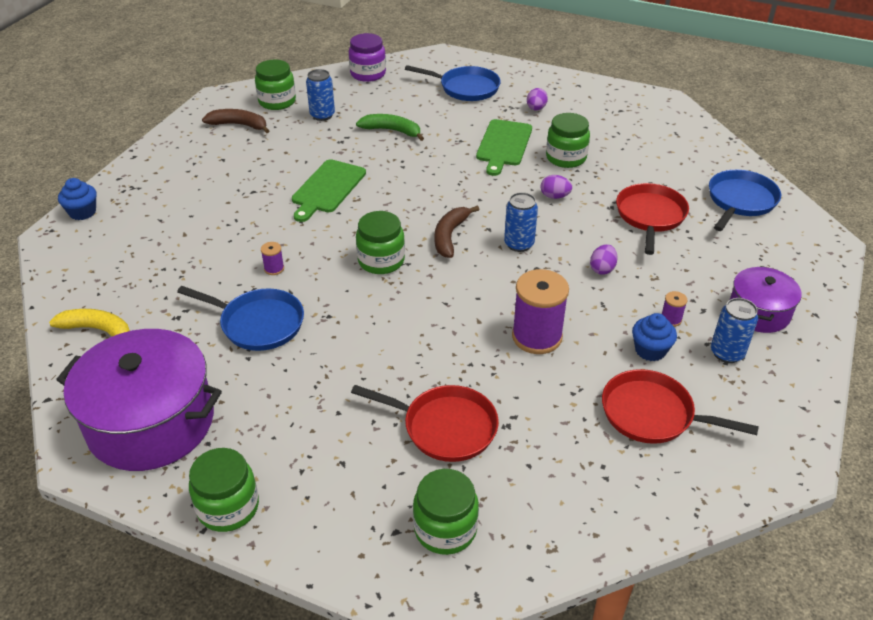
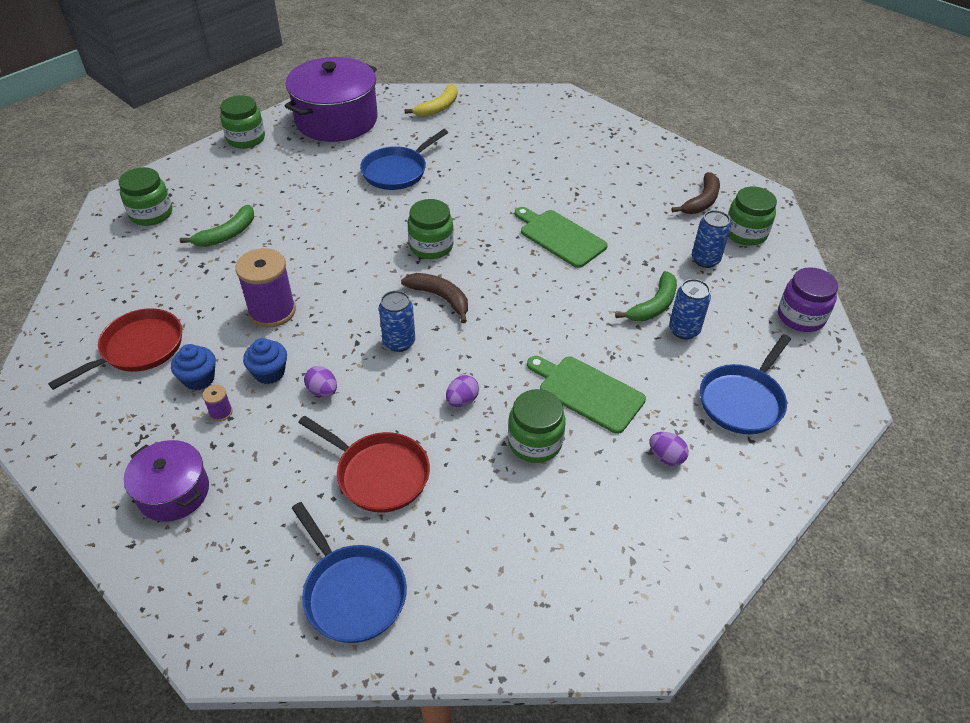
camera: 110 degrees right, 5 degrees up
(82, 212) = (587, 109): blue cupcake -> blue cupcake (269, 373)
(274, 269) = (457, 188): purple spool -> none
(444, 427) = (227, 234): red pan -> green banana
(727, 353) = (150, 433): blue can -> blue can (684, 330)

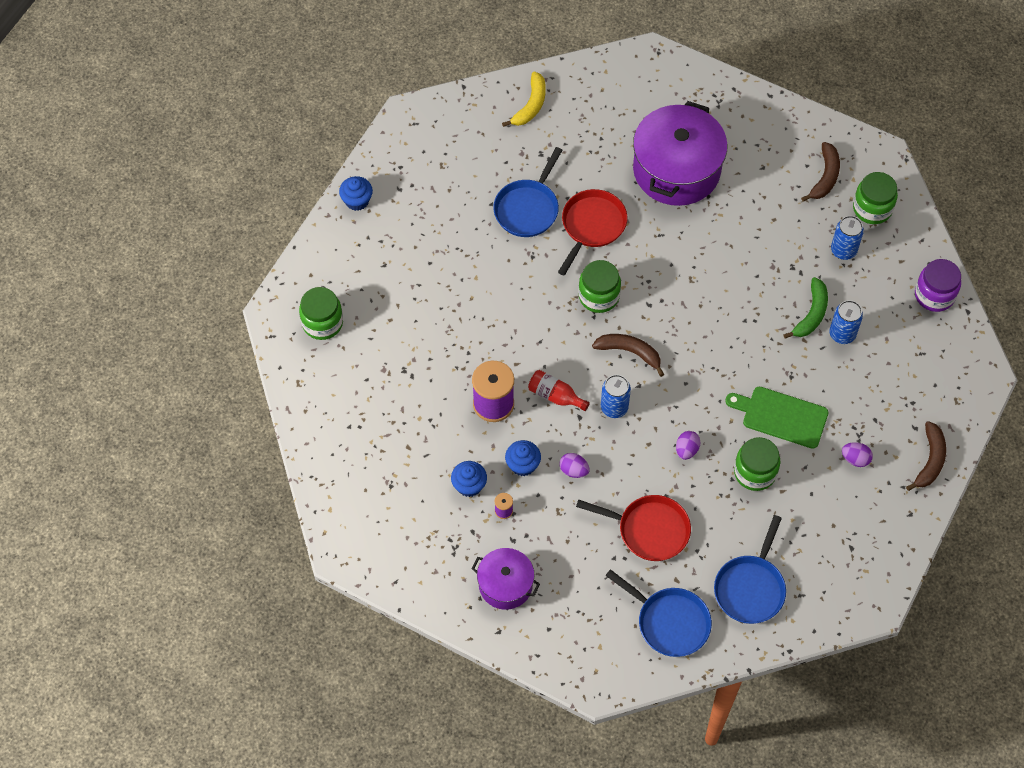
camera: 15 degrees left, 15 degrees up
(138, 349) = (402, 470): red pan -> red pan (592, 226)
(227, 234) = (407, 329): green banana -> none
(246, 139) = (357, 201): green jar -> blue cupcake
(336, 120) = (434, 150): purple pot -> purple pot (676, 170)
(341, 318) = (555, 396): none -> red bottle
(560, 237) = (709, 255): green cutting board -> none
(742, 400) = (902, 392): blue pan -> blue pan (750, 588)
(764, 481) = (930, 460): none -> brown banana

